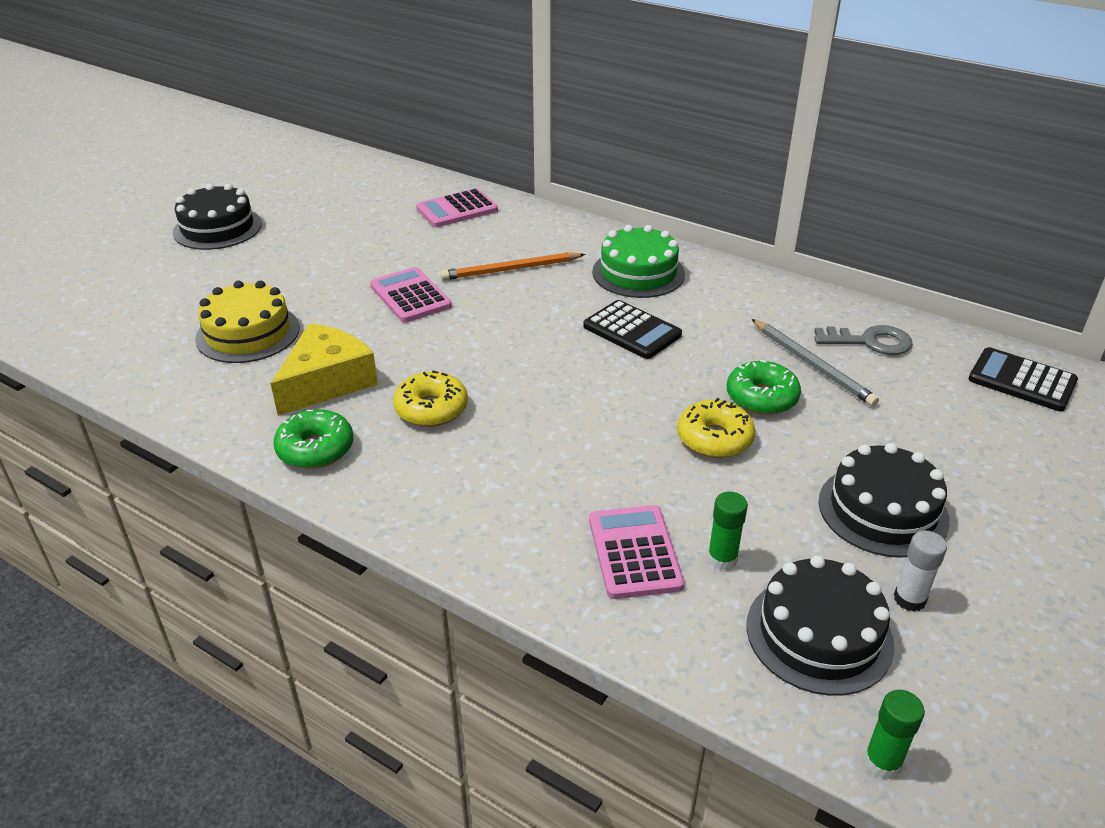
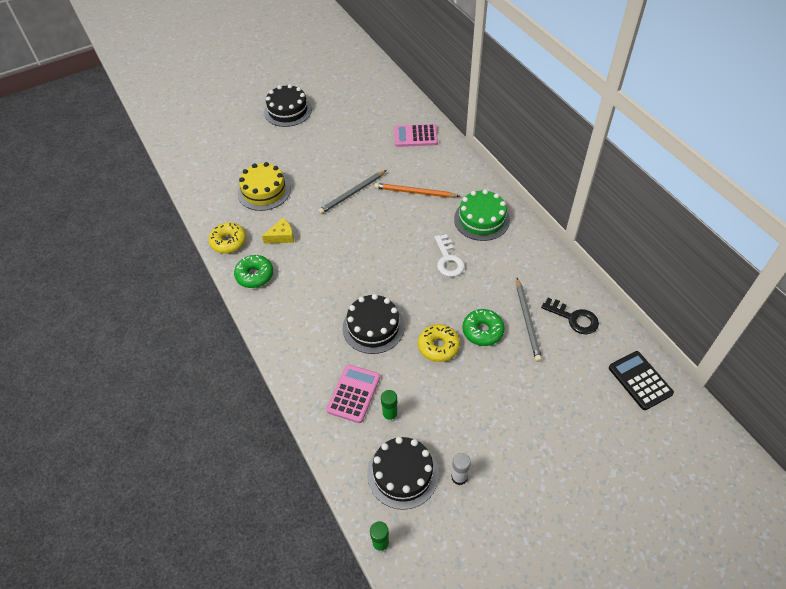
camera: 30 degrees right, 15 degrees up
(327, 382) = (282, 236): yellow cheese -> yellow cheese, size x0.56
(410, 296) = (352, 193): pink calculator -> grey pencil
(431, 409) = (318, 272): yellow donut -> yellow donut (228, 242)
(632, 331) = (448, 260): black calculator -> white key
(870, 342) = (574, 318): grey key -> black key
(883, 510) = (488, 425): black cake -> black cake (373, 327)

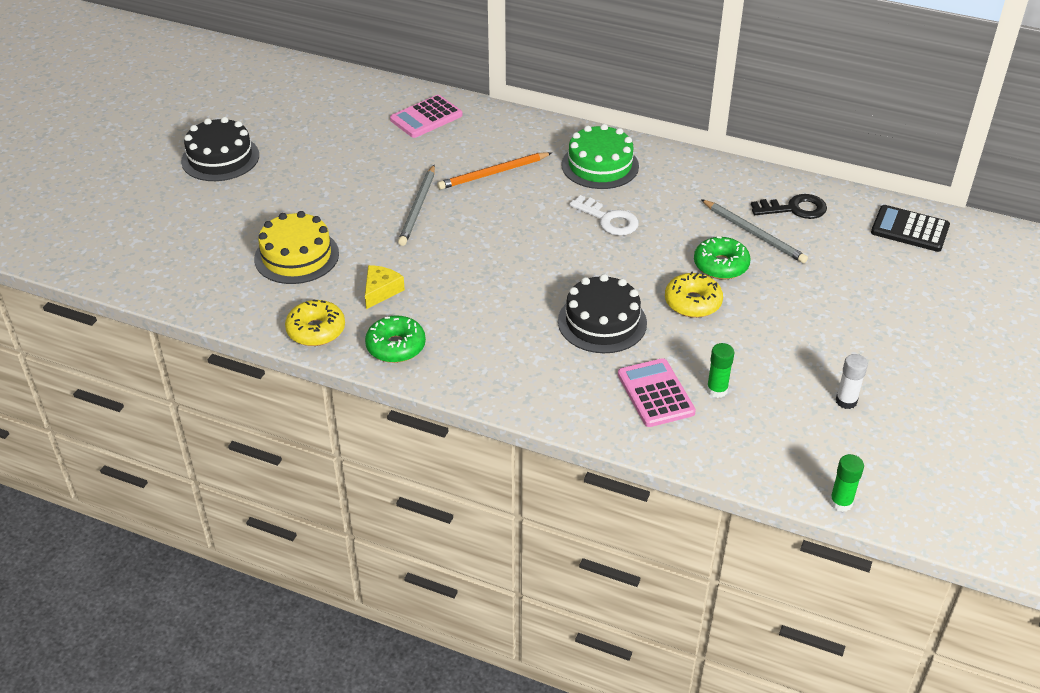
camera: 40 degrees left, 10 degrees down
(403, 473) = (790, 431): black cake -> none

